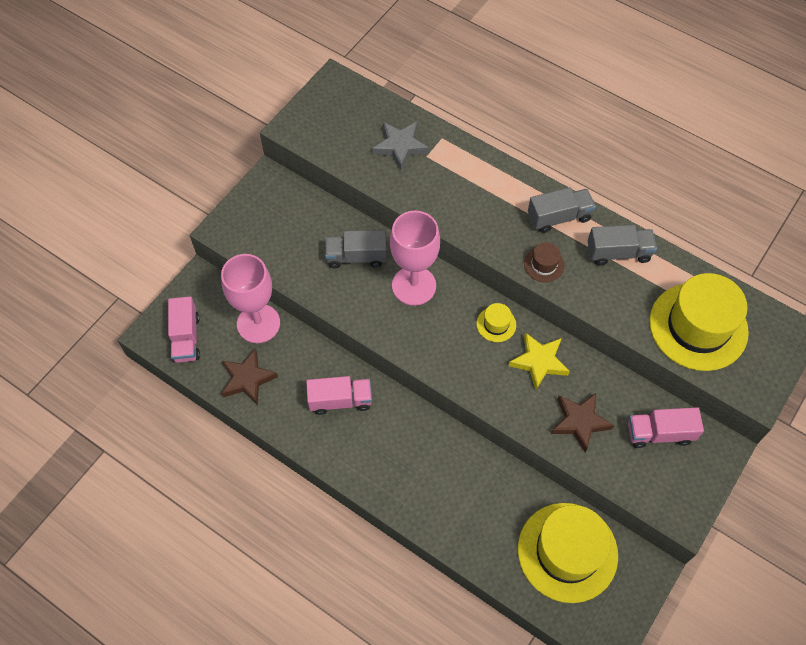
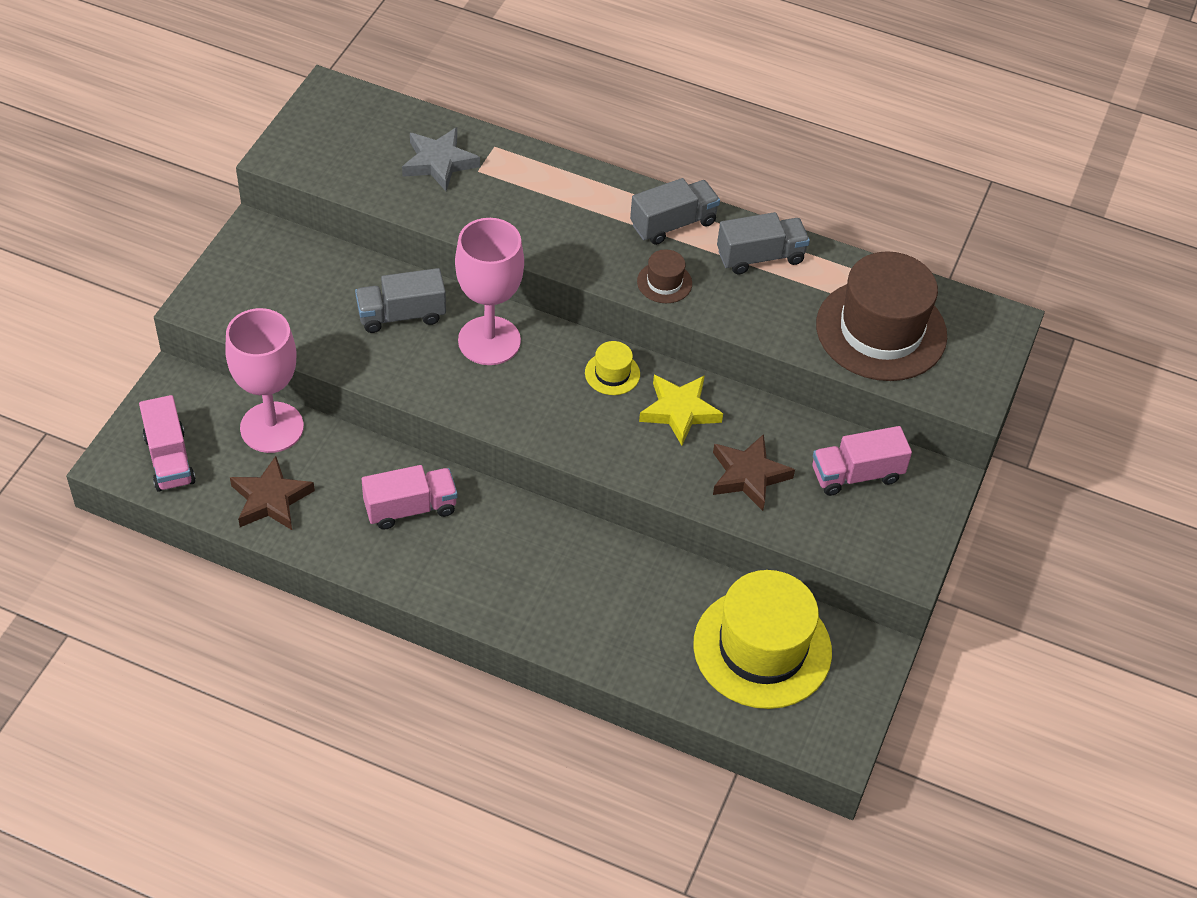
camera: 15 degrees left, 10 degrees down
(698, 326) = (881, 330): yellow hat -> brown hat

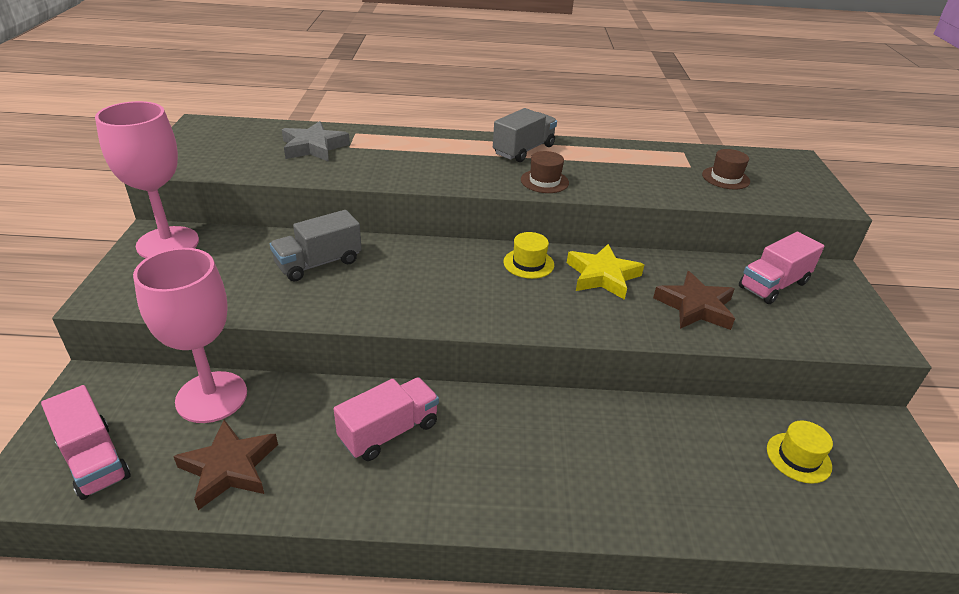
camera: 20 degrees left, 15 degrees down
(489, 341) = (409, 264): pink goblet -> pink goblet (168, 243)
(760, 257) = (602, 156): grey truck -> none
(762, 648) = (798, 457): yellow hat -> yellow hat, size x0.43
(881, 330) = (725, 178): brown hat -> brown hat, size x0.43

